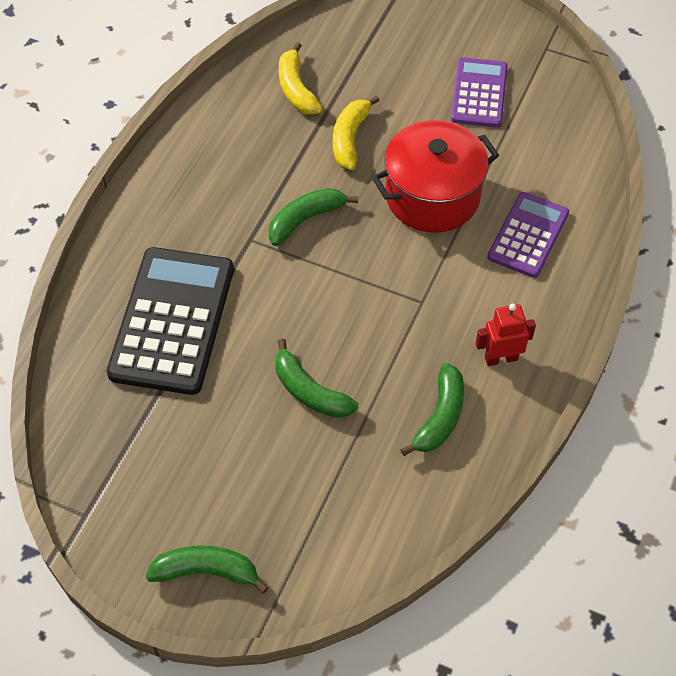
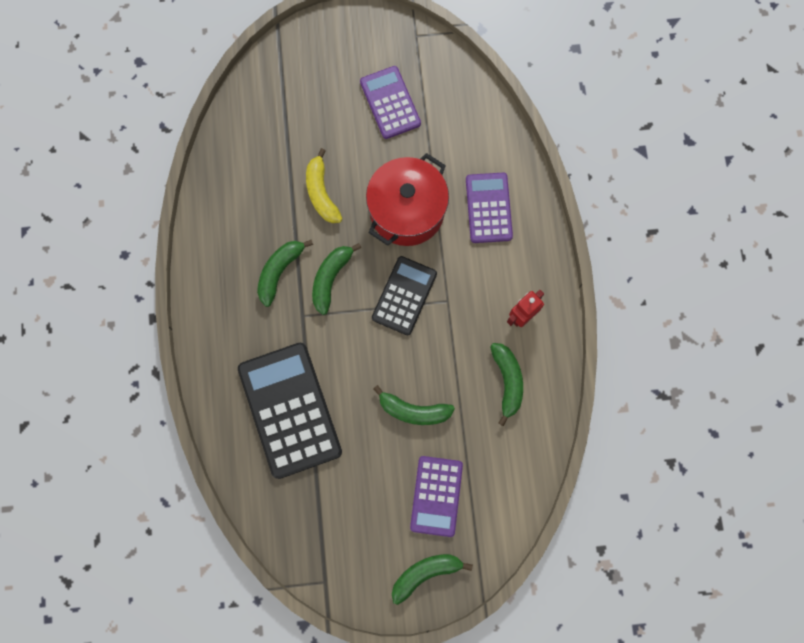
camera: 30 degrees left, 20 degrees up
(255, 188) = (279, 271): none -> green banana
(276, 494) = (436, 496): none -> purple calculator
(296, 89) = (256, 169): yellow banana -> none
(375, 273) = (404, 296): none -> black calculator

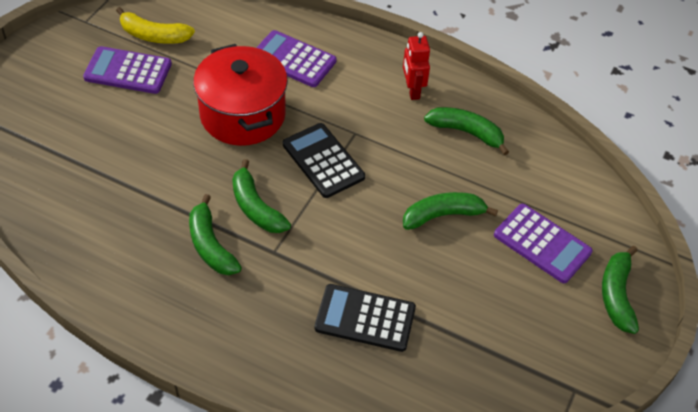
camera: 60 degrees left, 25 degrees down
(289, 410) = (365, 318): black calculator -> black calculator, size x0.61
(321, 193) = (162, 167): yellow banana -> yellow banana (154, 35)
(413, 410) = (443, 215): green banana -> green banana turned 150 degrees counterclockwise

